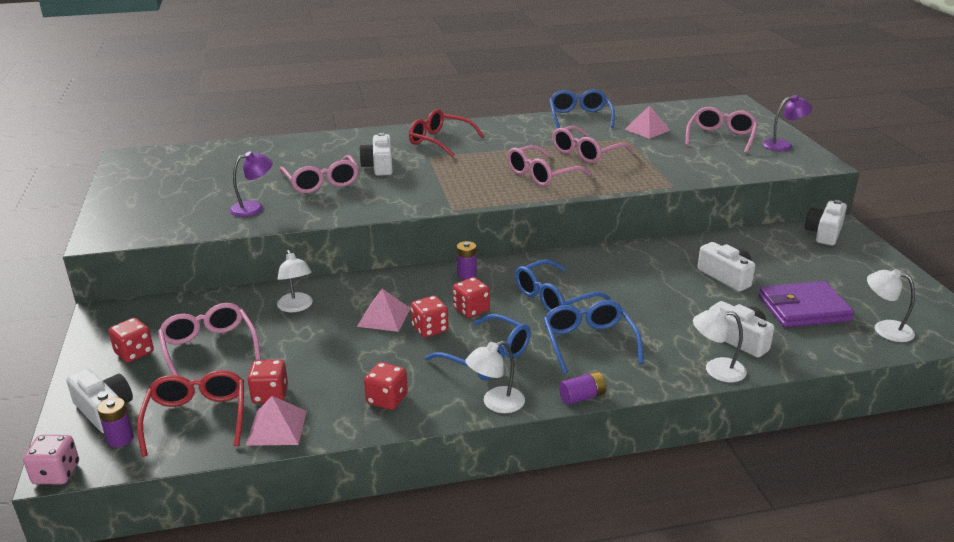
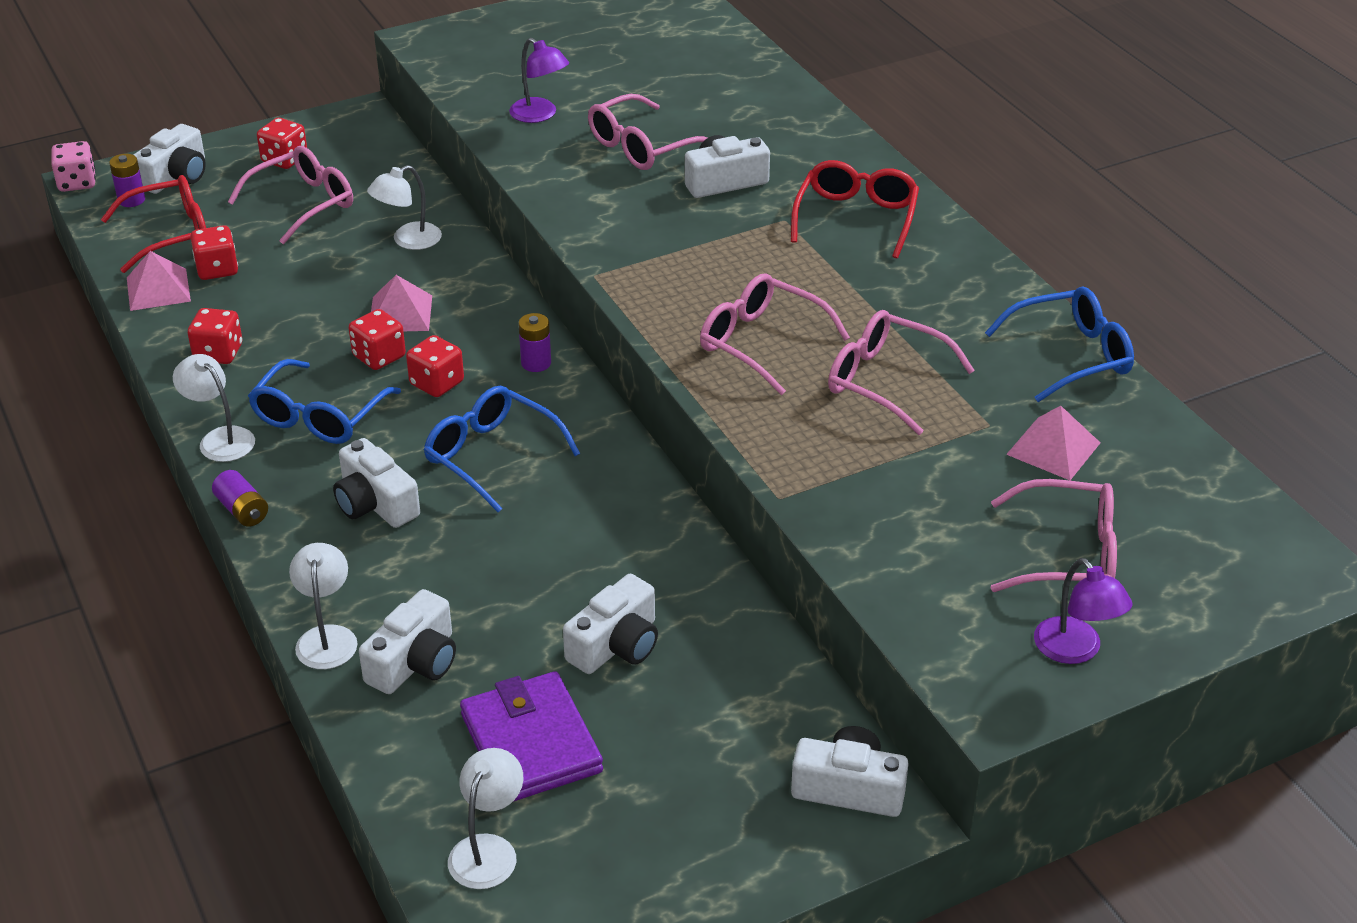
camera: 75 degrees right, 10 degrees up
(588, 342) = (375, 503): blue glasses -> white camera

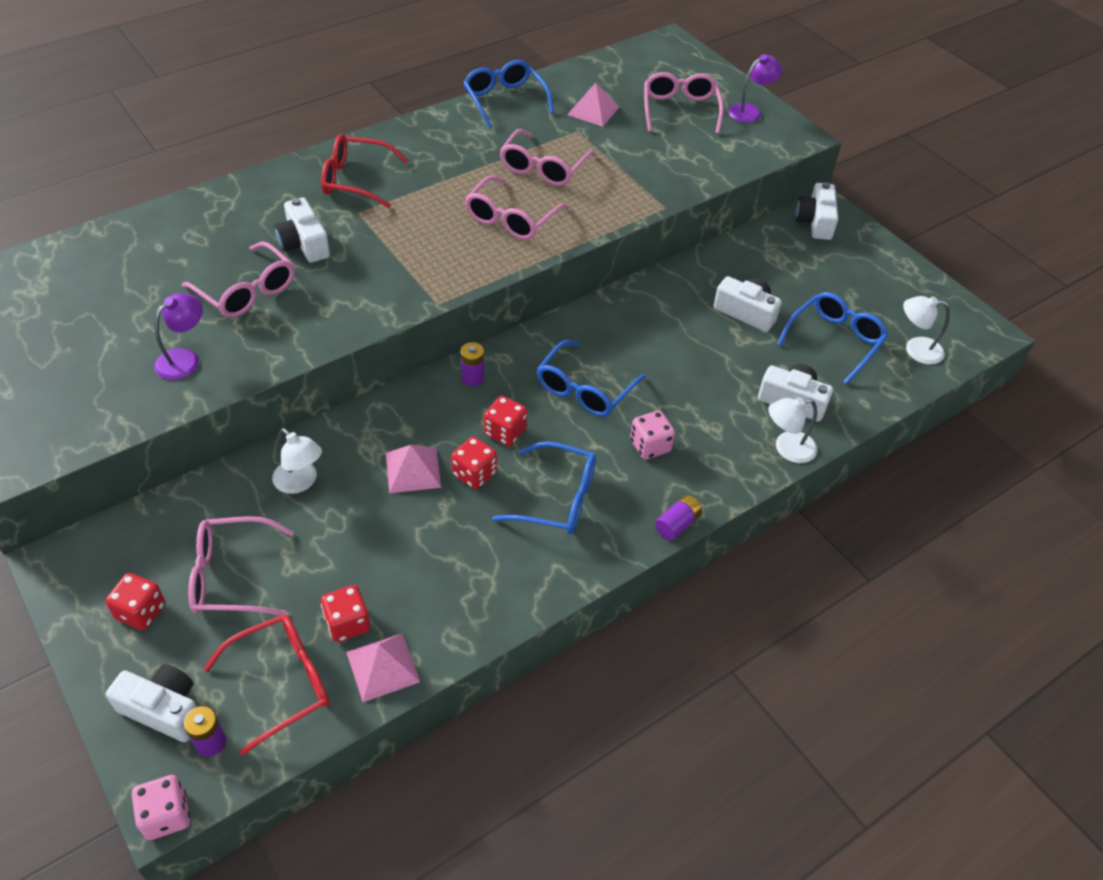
camera: 100 degrees left, 10 degrees up
(171, 234) = (282, 682): red glasses -> red glasses turned 90 degrees clockwise
(218, 353) = (481, 589): red dice -> none
(220, 439) = (596, 559): white lamp -> none
(304, 203) = (231, 576): pink glasses -> pink glasses turned 45 degrees counterclockwise
(375, 503) = (650, 446): white camera -> pink dice
(531, 743) = (835, 340): purple wallet -> blue glasses

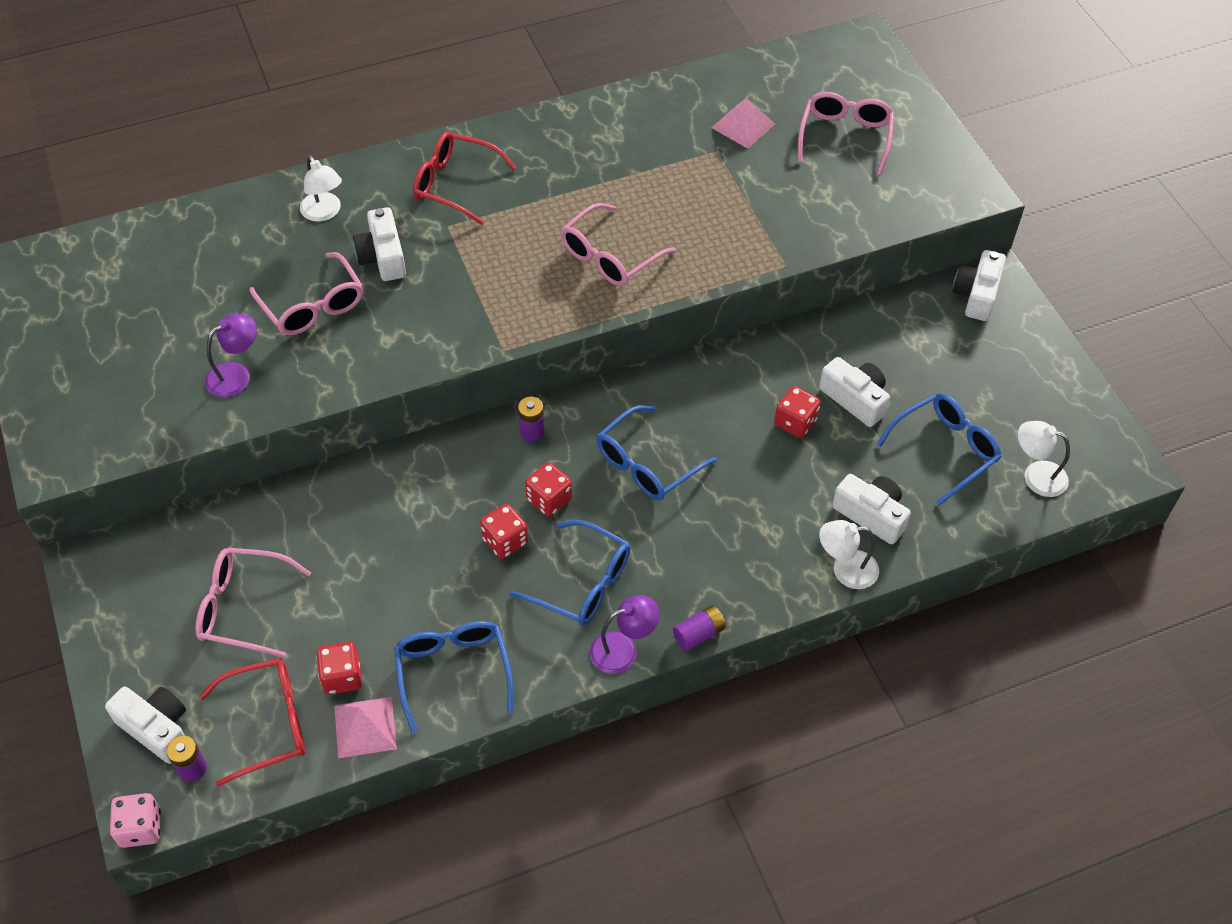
camera: 15 degrees right, 5 degrees up
(141, 612) = (153, 628): red dice -> red dice (795, 422)
(300, 482) = (330, 520): white lamp -> white lamp (324, 213)
(413, 470) = (444, 526): pink pyramid -> none
(504, 100) = (645, 99): blue glasses -> blue glasses (453, 671)
(543, 168) = (663, 196): pink glasses -> none
(650, 446) = (697, 541): pink dice -> none
(750, 111) = (928, 149): purple lamp -> purple lamp (623, 649)

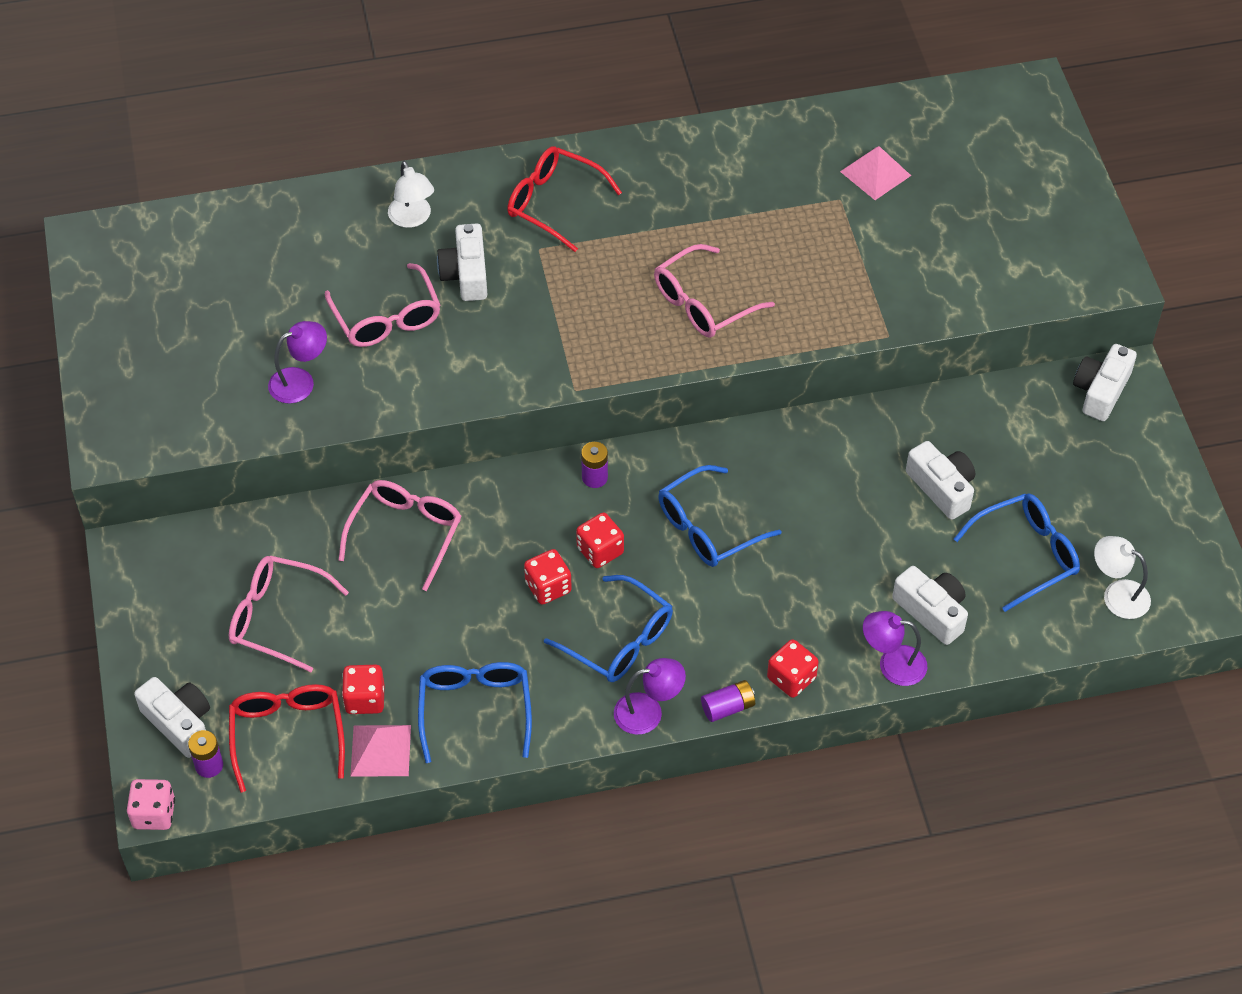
camera: 10 degrees right, 0 degrees up
(269, 724) = (287, 734): red glasses -> red glasses turned 90 degrees counterclockwise
(795, 422) = (872, 504): red dice -> red dice (791, 678)
(845, 137) = (984, 199): pink glasses -> pink glasses (406, 533)
(845, 570) = (892, 664): white lamp -> purple lamp

